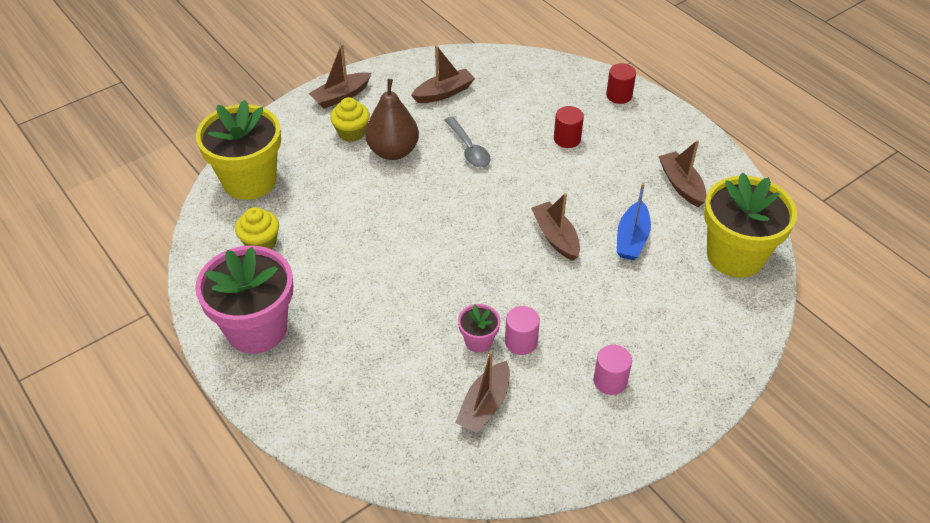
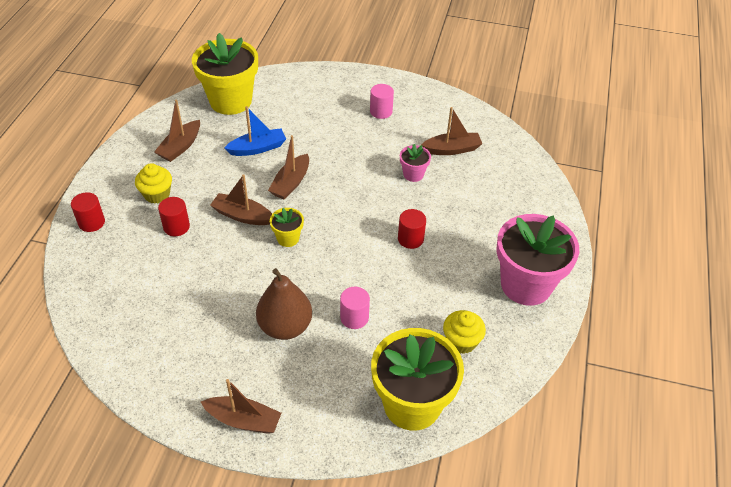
camera: 130 degrees left, 0 degrees up
(351, 132) = (287, 373): yellow cupcake -> yellow cupcake (157, 194)
(397, 281) = (410, 239): none -> red cylinder
(444, 93) = (176, 341): brown boat -> brown boat (242, 216)
(469, 149) = (239, 279): grey spoon -> none
(484, 199) = (288, 238): none -> yellow flower pot
(521, 342) = (393, 157): pink cylinder -> pink cylinder (354, 317)

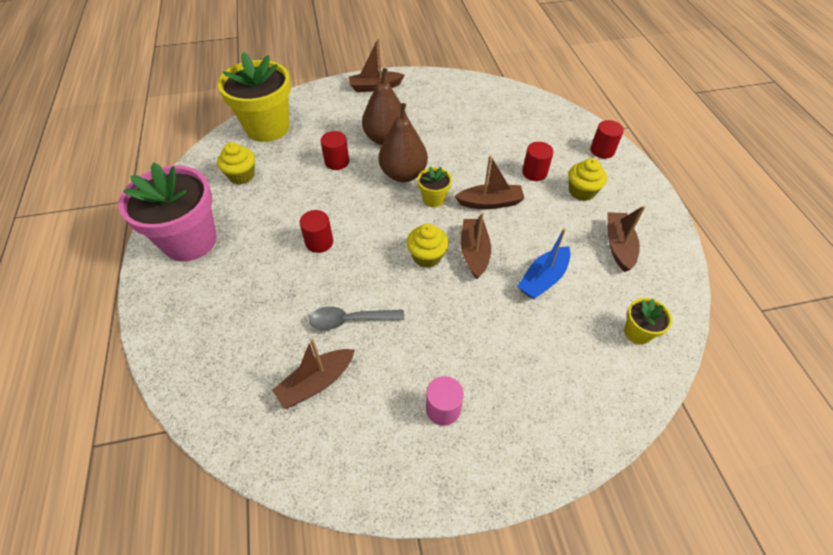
camera: 155 degrees right, 5 degrees up
(230, 101) = (637, 332): yellow flower pot -> yellow flower pot, size x0.45
(297, 275) = (403, 174): none -> brown pear
(329, 194) = (427, 256): none -> yellow cupcake
(354, 317) = (337, 162): pink cylinder -> red cylinder
(413, 174) = (350, 320): pink flower pot -> grey spoon

